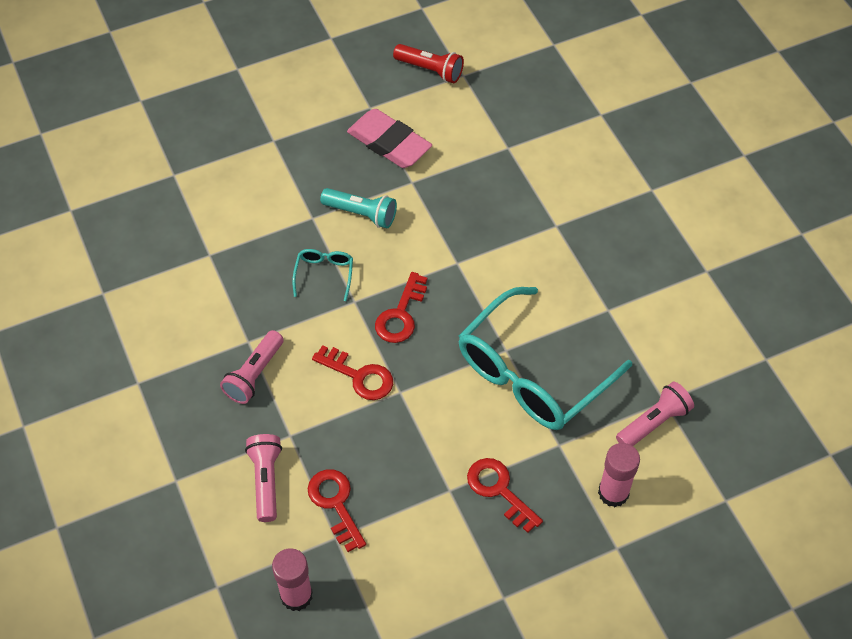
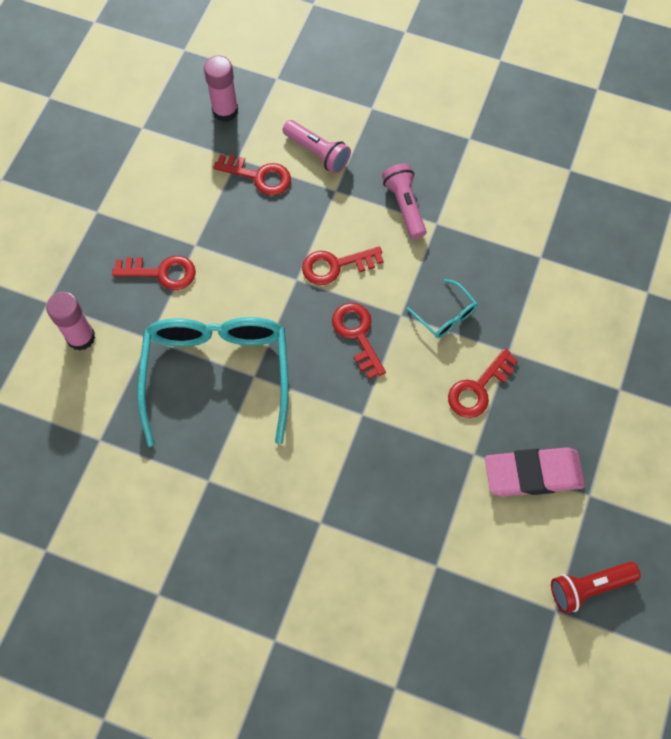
camera: 135 degrees right, 10 degrees up
(361, 214) = (478, 389): turquoise flashlight -> red key
(653, 422) = (94, 415): pink flashlight -> none

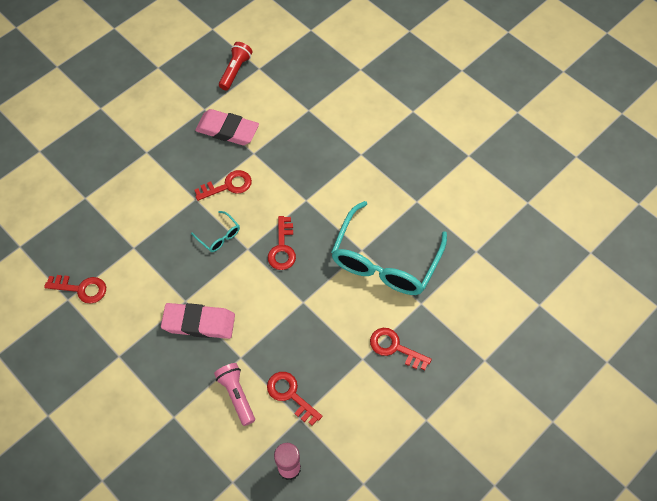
camera: 155 degrees left, 5 degrees down
(81, 337) = (468, 324): pink glue stick -> none
(335, 266) = (271, 300): red key -> red key (81, 289)
(404, 206) = (199, 323): pink flashlight -> pink eraser
(446, 315) = (219, 236): turquoise glasses -> turquoise glasses turned 150 degrees clockwise
(589, 587) = (235, 71): red flashlight -> red flashlight turned 75 degrees counterclockwise

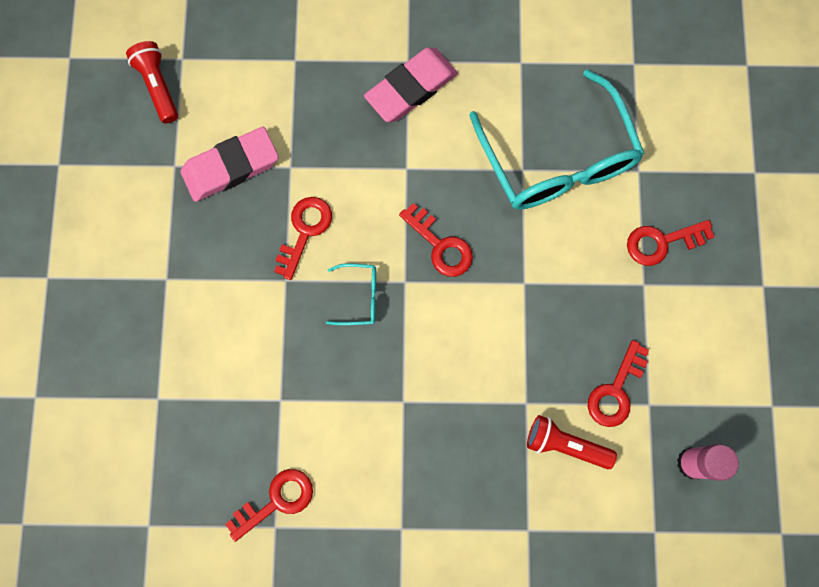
camera: 45 degrees left, 15 degrees up
(199, 323) = (444, 410): pink eraser -> pink eraser (411, 88)
(236, 395) = (565, 445): pink flashlight -> red flashlight
(290, 395) = (616, 391): red key -> red key turned 60 degrees counterclockwise

